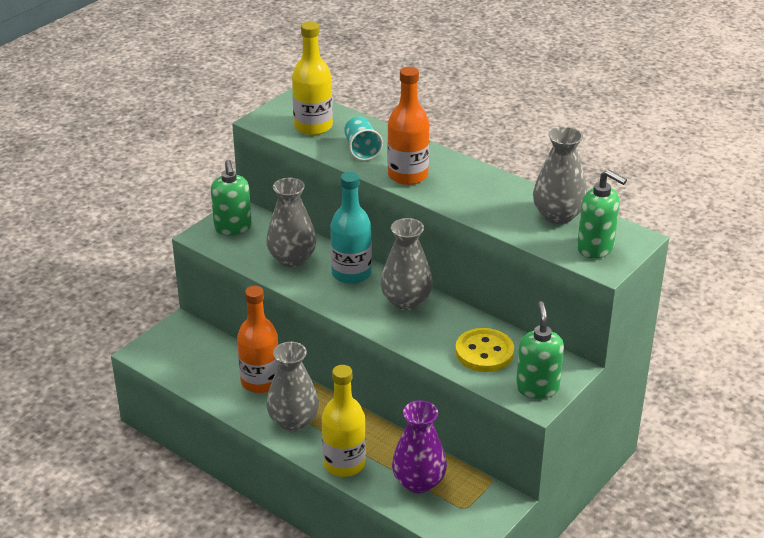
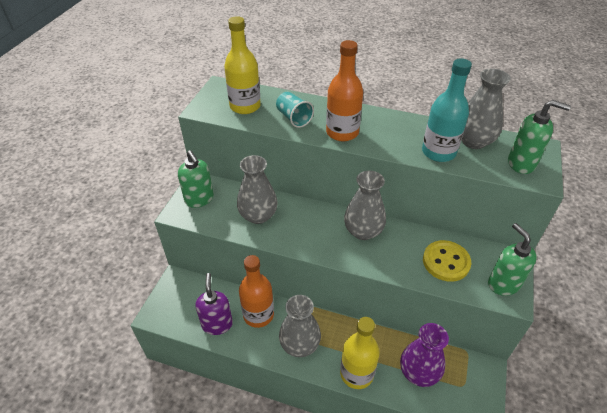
camera: 20 degrees left, 10 degrees up
(208, 378) = (217, 324): none -> purple soap dispenser
(351, 273) = (309, 217): turquoise bottle -> turquoise bottle (438, 152)

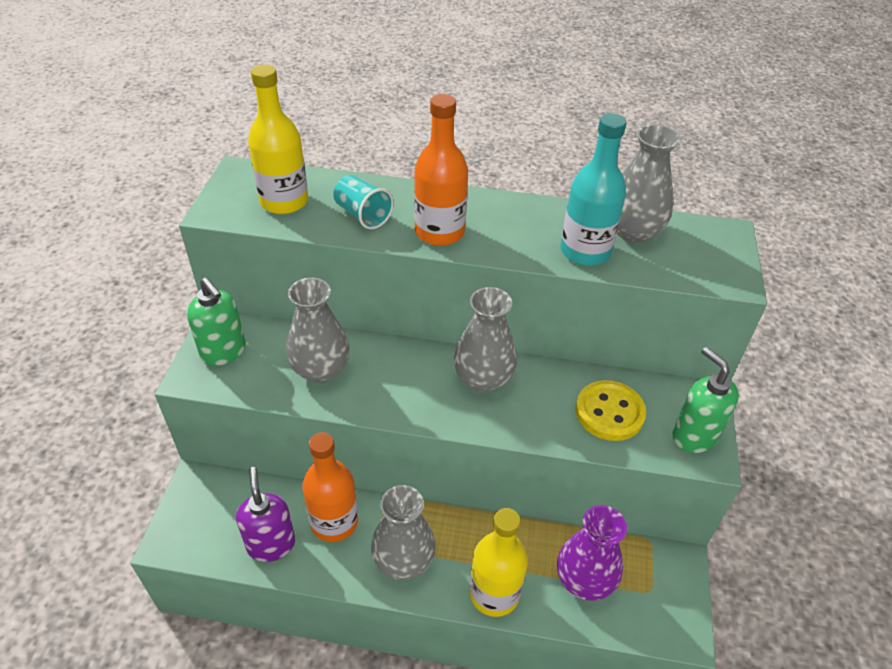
camera: 10 degrees left, 0 degrees up
(522, 163) = (704, 259): green soap dispenser -> none

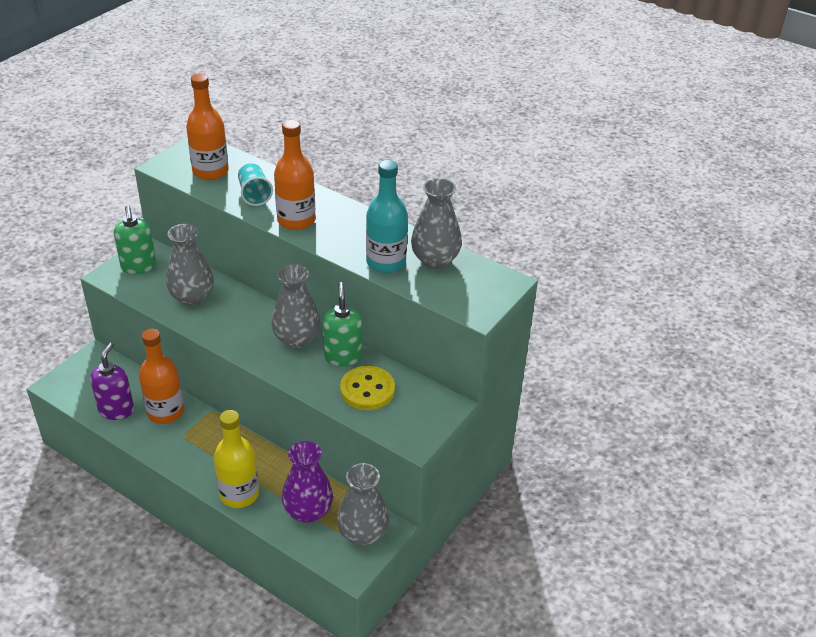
camera: 25 degrees right, 5 degrees down
(284, 201) = (210, 171): yellow bottle -> orange bottle
(403, 560) = (194, 451): grey vase -> grey vase (363, 533)
(694, 436) = (415, 425): green soap dispenser -> green soap dispenser (343, 356)

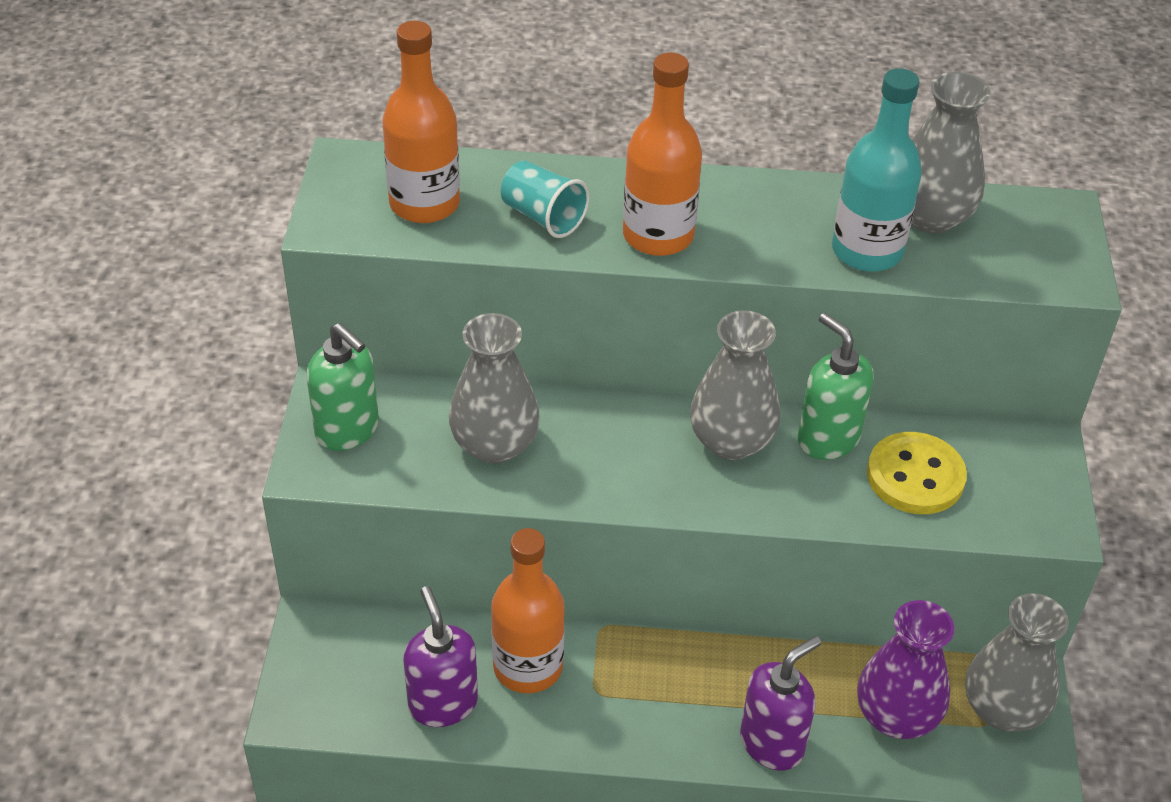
camera: 30 degrees left, 5 degrees up
(239, 494) = (772, 743): yellow bottle -> purple soap dispenser

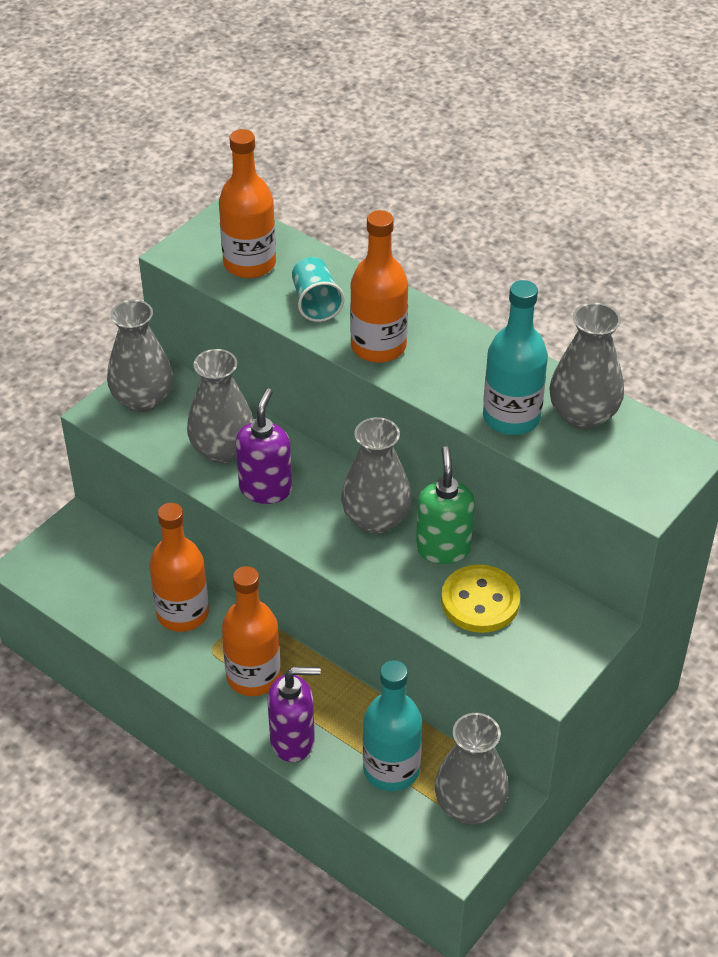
camera: 35 degrees right, 0 degrees up
(348, 430) = (143, 399): green soap dispenser -> grey vase
(442, 703) = (113, 608): purple soap dispenser -> purple soap dispenser (265, 489)
(668, 695) = (253, 676): none -> orange bottle
(896, 716) = (391, 769): purple vase -> turquoise bottle

